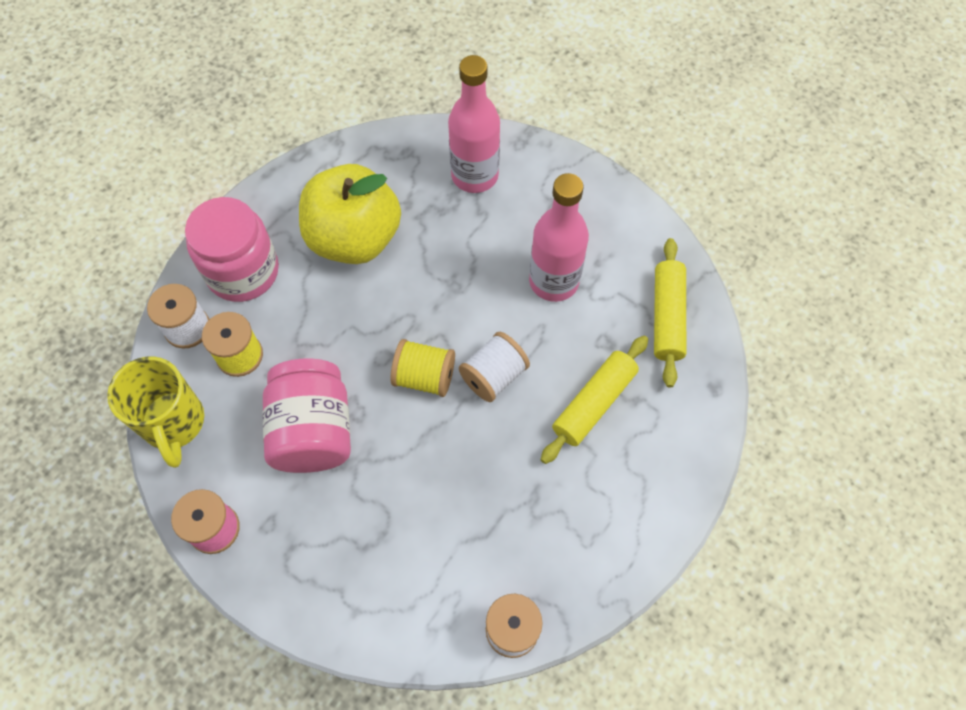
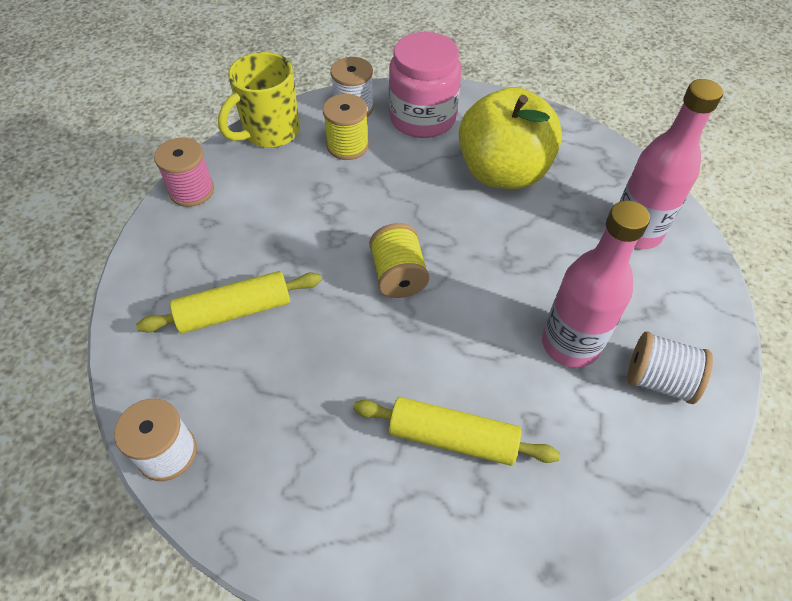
camera: 65 degrees right, 10 degrees down
(313, 430) = (304, 217): pink jar -> none
(494, 376) = (431, 331): white spool -> white spool (658, 380)
(667, 317) = (606, 478): yellow rolling pin -> yellow rolling pin (235, 311)

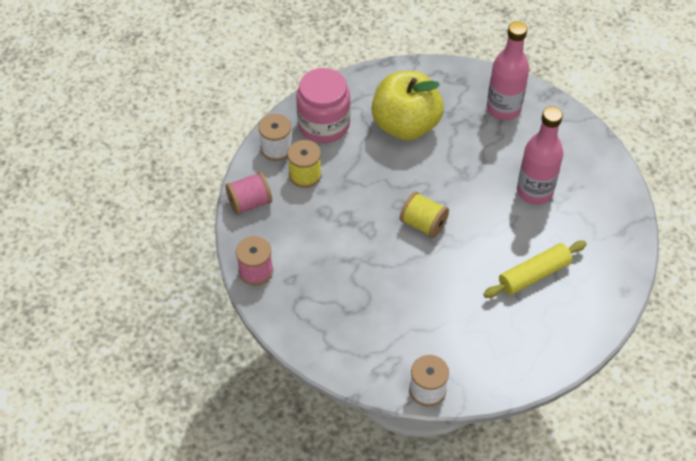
camera: 45 degrees left, 0 degrees up
(235, 311) = (369, 308): yellow rolling pin -> none
(269, 133) = (249, 203): yellow mug -> pink spool
(658, 380) = (585, 177): white spool -> none

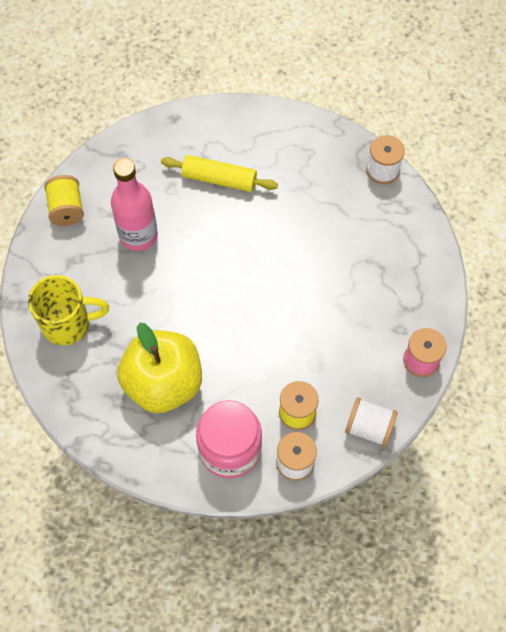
camera: 135 degrees left, 10 degrees up
(249, 203) = (369, 428): pink spool -> white spool
(423, 224) = (251, 284): yellow spool -> yellow spool (66, 209)
(503, 108) = (68, 324): pink bottle -> yellow mug

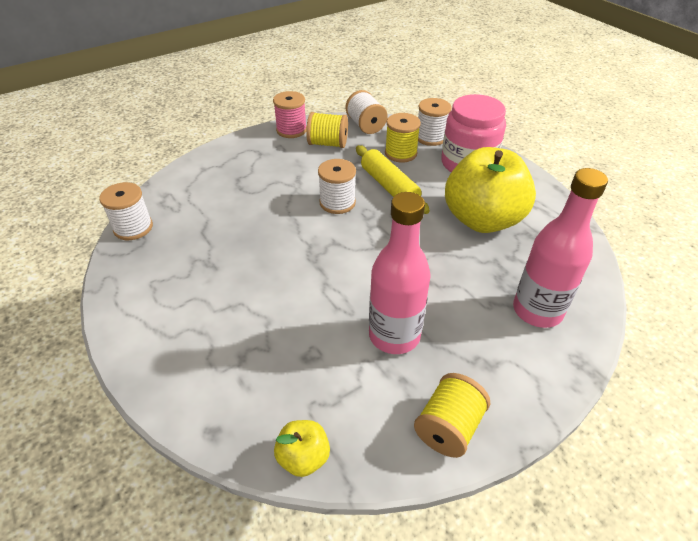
camera: 135 degrees left, 20 degrees down
(68, 324) = (537, 311): yellow mug -> pink bottle
(121, 142) = (303, 457): none -> yellow apple
(219, 179) = (258, 325): yellow rolling pin -> yellow rolling pin (389, 186)
(282, 308) = (337, 203): none -> white spool
(369, 370) = (328, 143): none -> yellow spool

